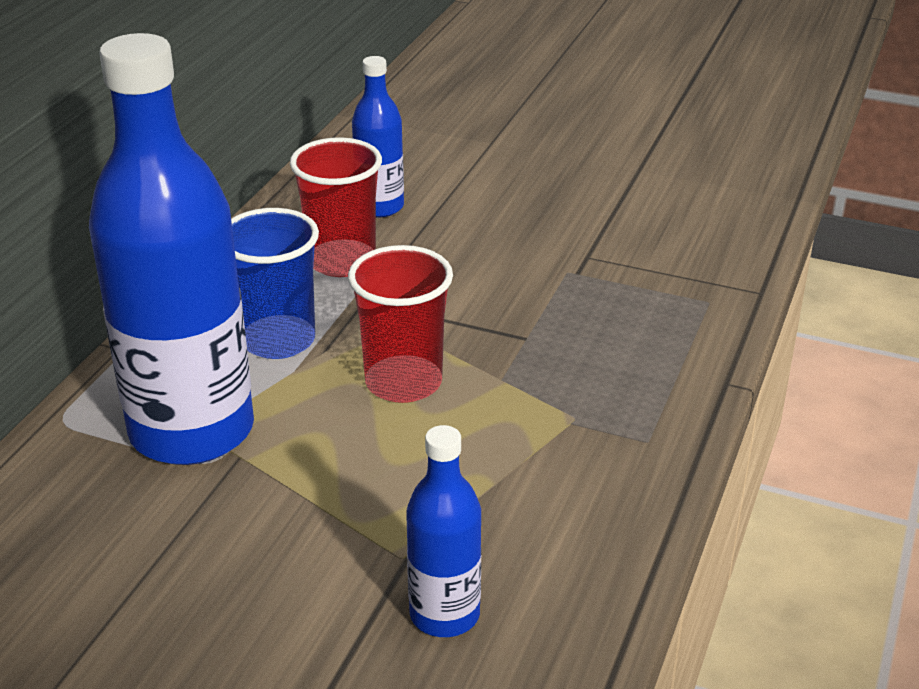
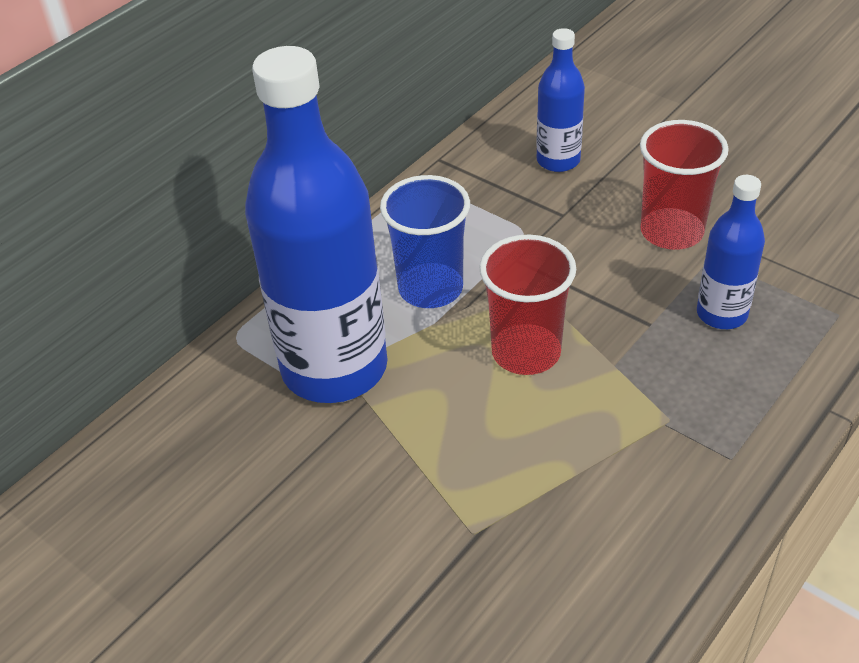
camera: 20 degrees right, 10 degrees up
(342, 261) = (508, 214): red cup -> red cup (671, 232)
(444, 614) = (493, 600): blue bottle -> blue bottle (721, 314)

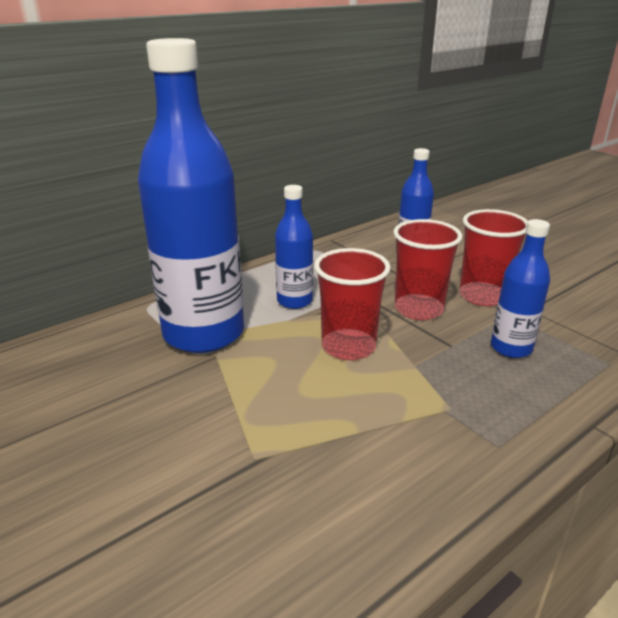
camera: 10 degrees right, 15 degrees down
(430, 288) = (294, 301): blue cup -> blue bottle
(596, 271) = (418, 309): none -> red cup

